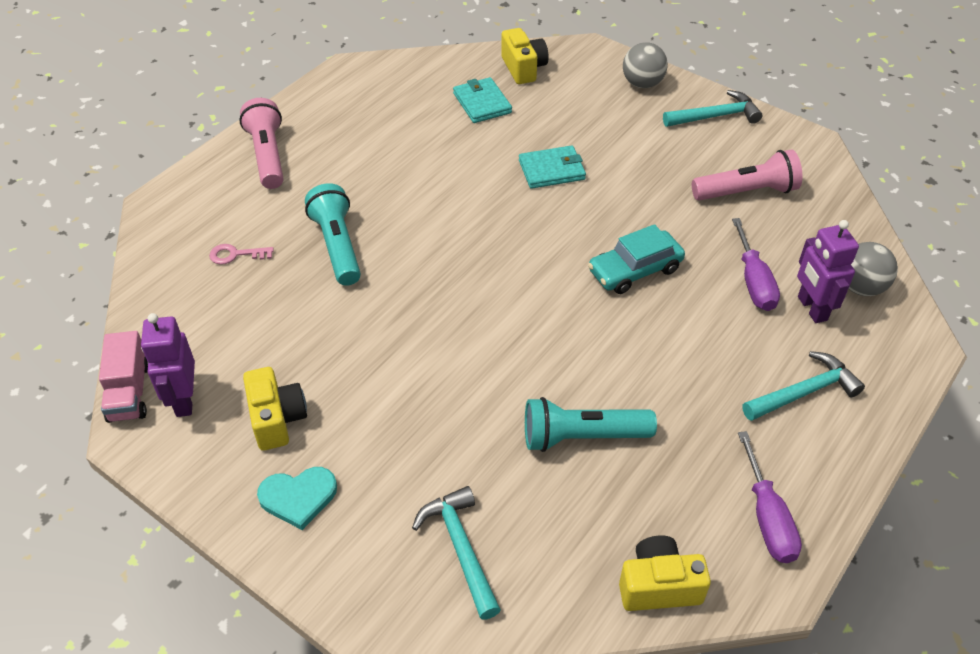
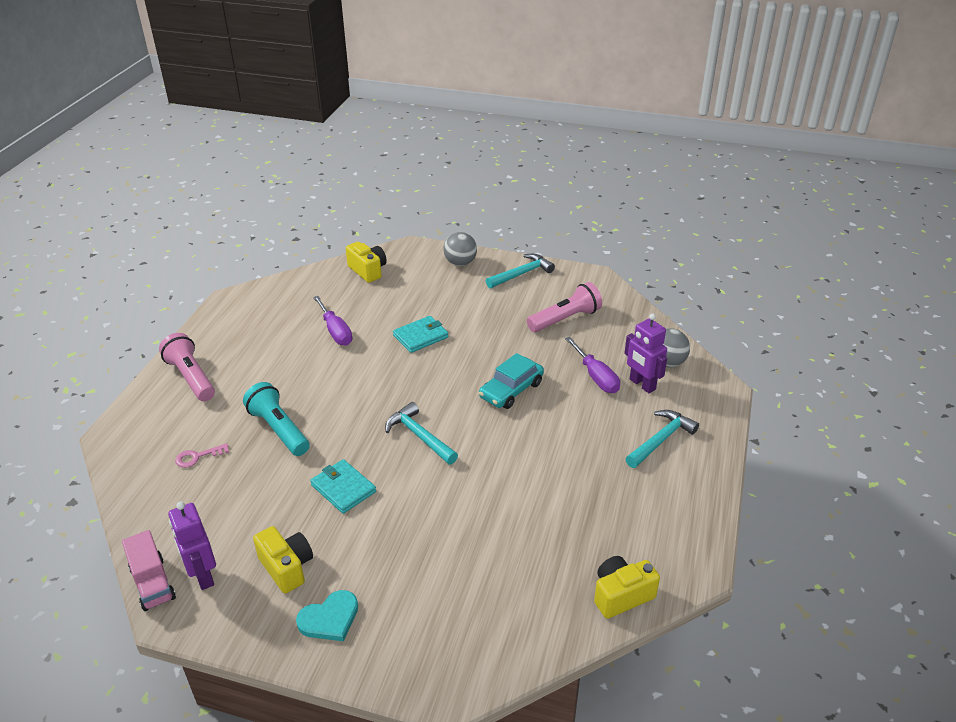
camera: 20 degrees left, 10 degrees down
(460, 548) = (470, 615): turquoise hammer -> turquoise hammer (419, 436)
(482, 103) = (347, 301): turquoise wallet -> turquoise wallet (343, 488)
(582, 436) = (524, 512): turquoise flashlight -> none
(767, 518) = (673, 528): purple screwdriver -> purple screwdriver (335, 331)

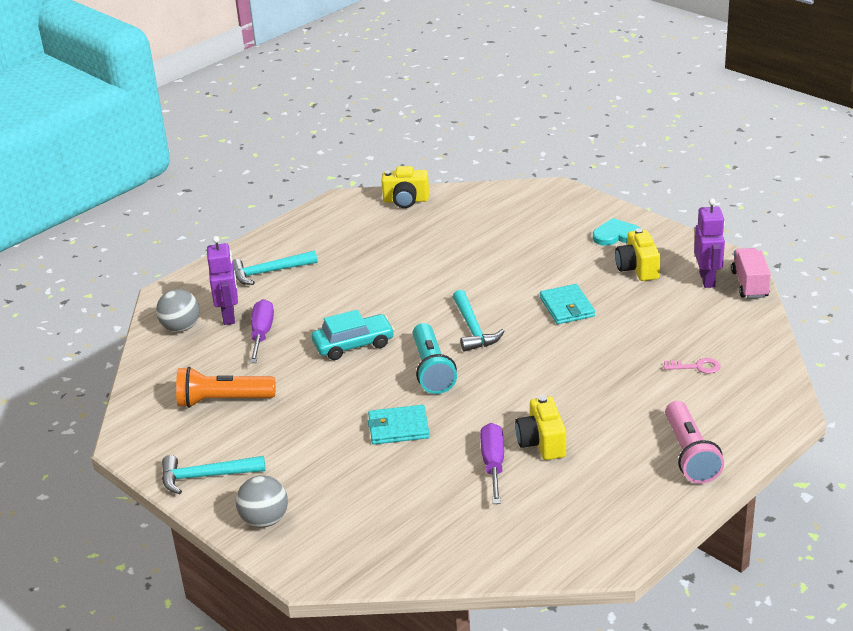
camera: 150 degrees left, 5 degrees down
(279, 429) = (606, 370): turquoise flashlight -> turquoise flashlight (431, 370)
(368, 271) = (397, 549): yellow camera -> yellow camera (542, 443)
(565, 319) = (223, 400): pink flashlight -> orange flashlight

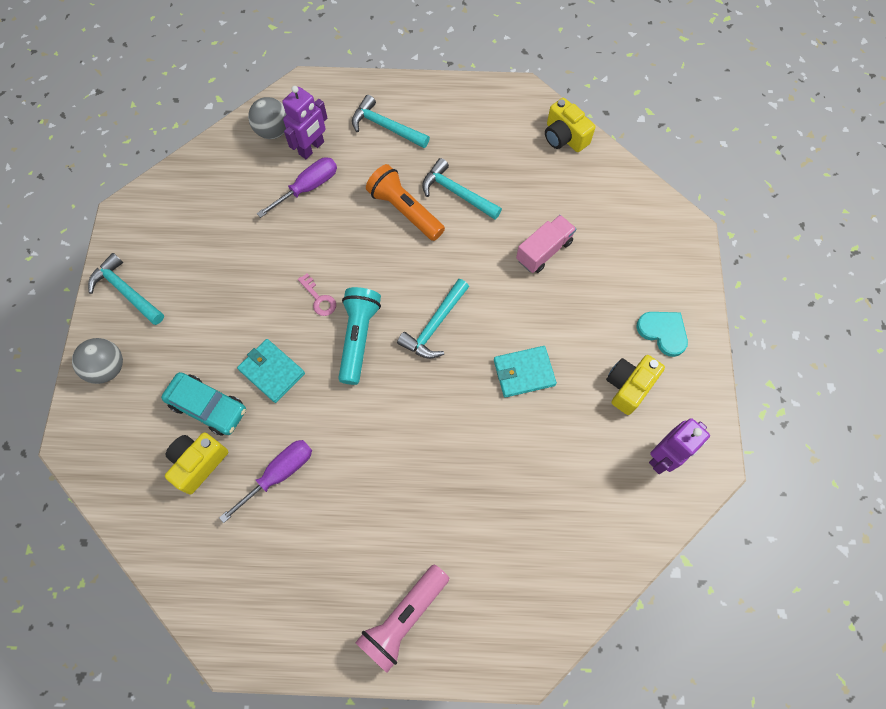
camera: 45 degrees right, 35 degrees up
(223, 400) = (214, 229): orange flashlight -> orange flashlight (405, 210)
(353, 345) = (345, 258): turquoise car -> turquoise car (208, 407)
(378, 267) = (456, 193): none -> turquoise hammer
(431, 370) = (358, 338): turquoise flashlight -> turquoise flashlight turned 150 degrees clockwise
(542, 443) = (332, 490): yellow camera -> yellow camera (198, 463)
(567, 307) = (524, 372): turquoise wallet -> turquoise wallet turned 45 degrees clockwise
(697, 367) = (527, 539): pink key -> pink key (319, 299)
(749, 284) = (688, 498): pink truck -> pink truck (544, 251)

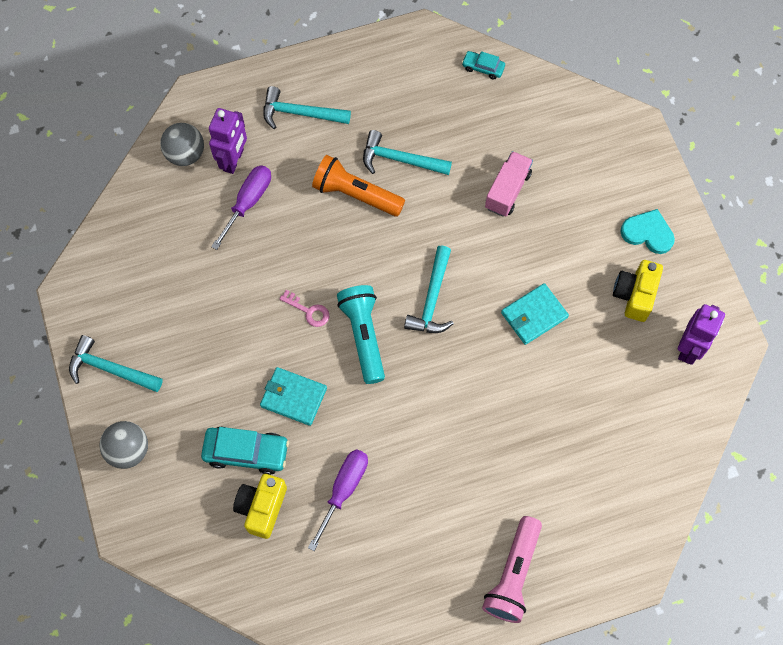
camera: 20 degrees left, 0 degrees up
(564, 137) = (483, 68): yellow camera -> turquoise car

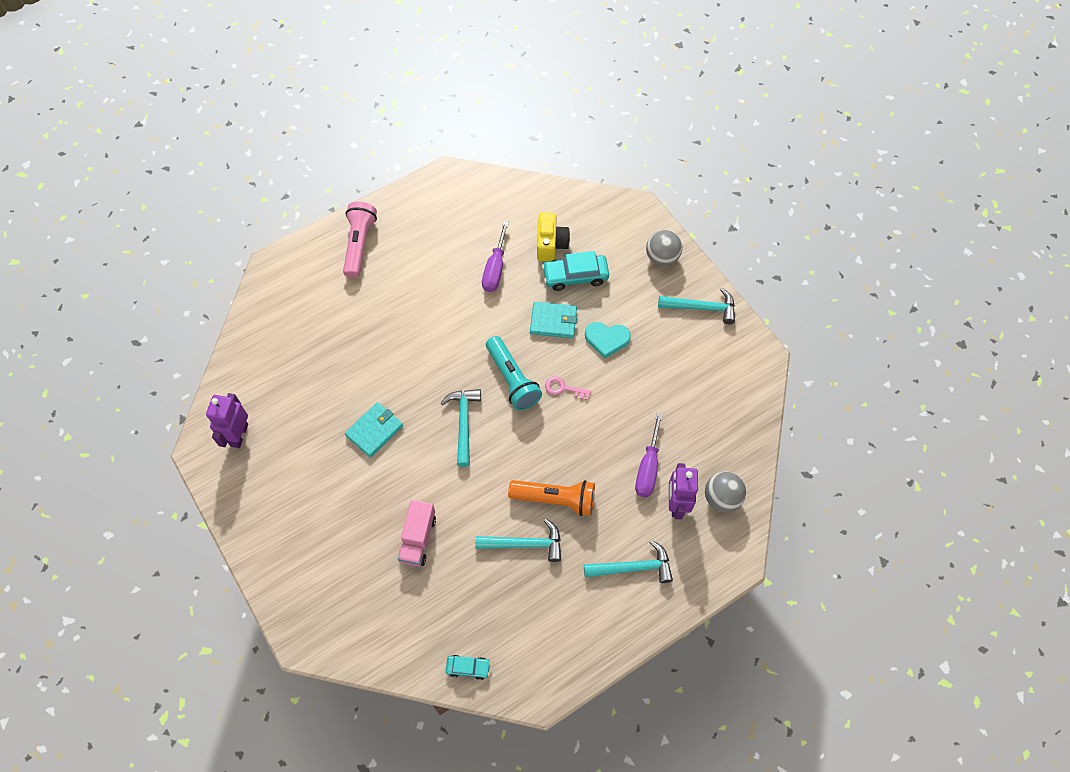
camera: 165 degrees right, 5 degrees down
(634, 295) = (289, 469): yellow camera -> none
(648, 233) = (282, 530): turquoise heart -> turquoise heart (607, 339)

